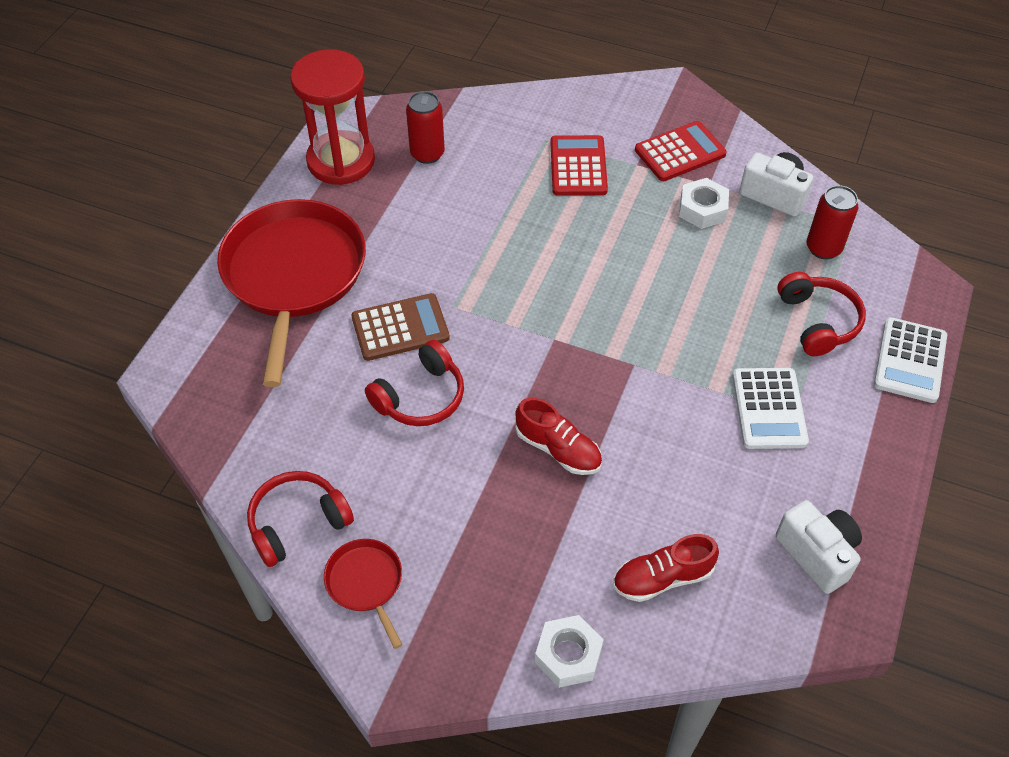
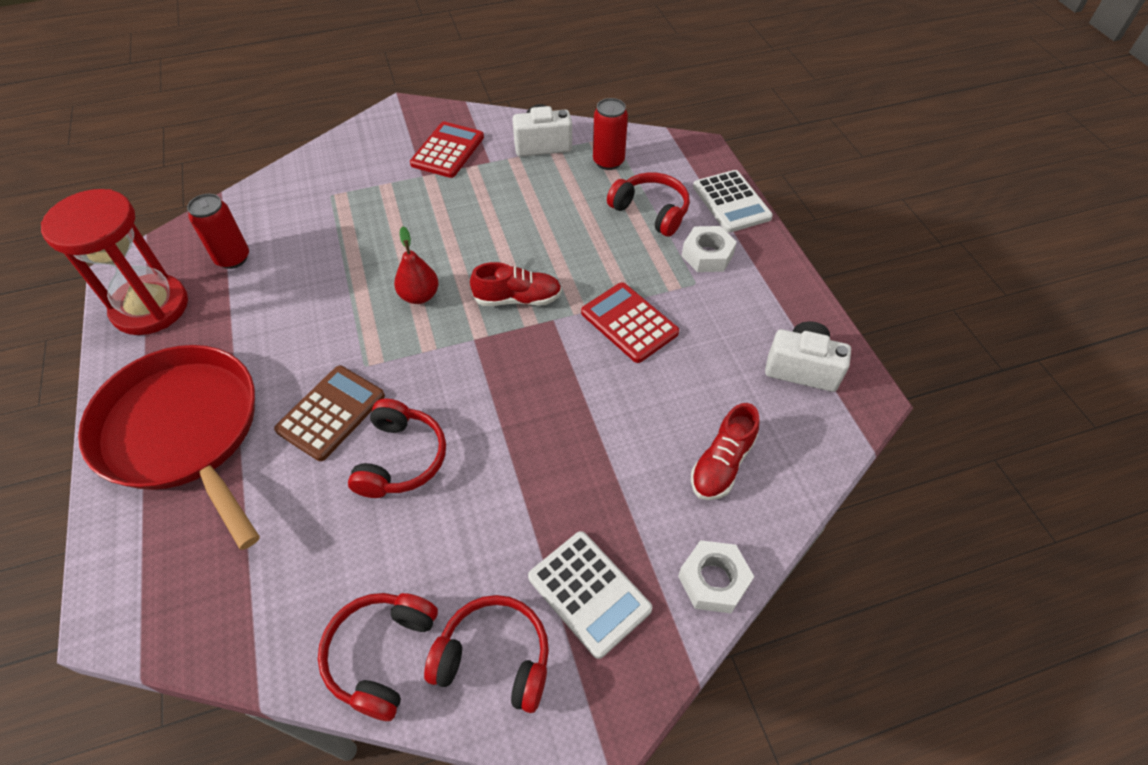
camera: 40 degrees left, 0 degrees up
(366, 583) = (494, 658): red pan -> red headphones
(542, 274) = (419, 296): none -> red pear
(558, 449) = (555, 422): red shoe -> red shoe (517, 299)
(578, 166) = (376, 201): red calculator -> red calculator (629, 323)
(702, 209) = (501, 181): white nut -> white nut (707, 255)
(769, 409) = (676, 290): white calculator -> white calculator (589, 593)

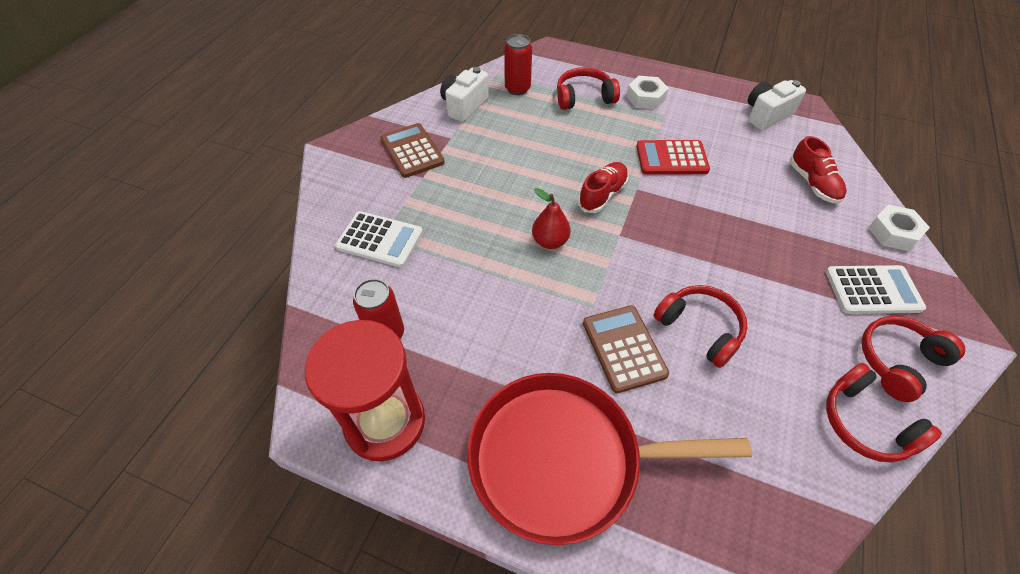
camera: 50 degrees left, 0 degrees up
(447, 151) = (412, 151): red calculator -> brown calculator
(731, 202) = (611, 65): white calculator -> white calculator (380, 240)

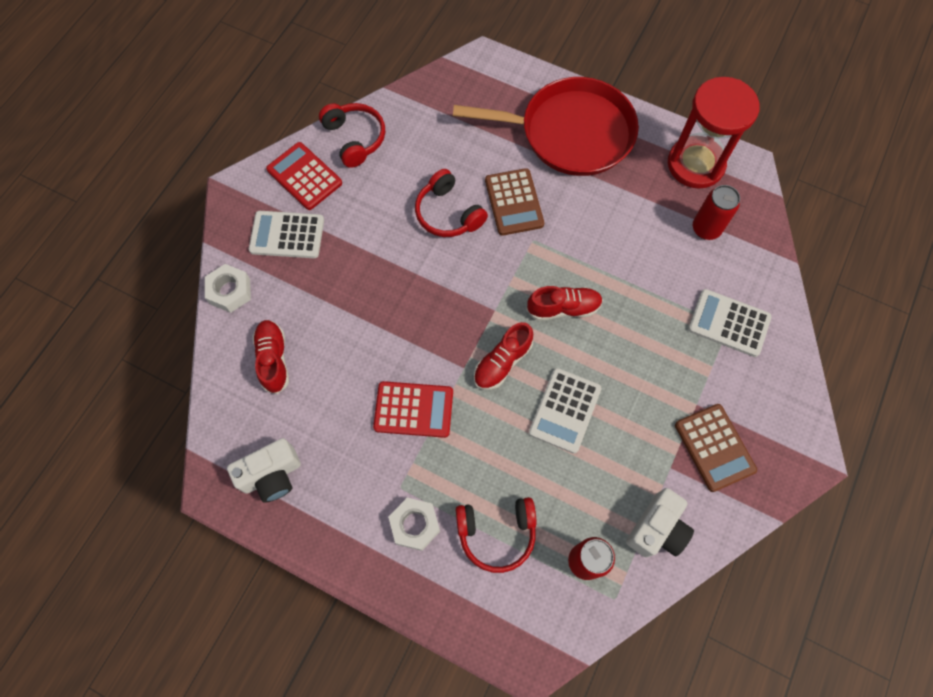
camera: 175 degrees left, 15 degrees up
(540, 166) = (565, 410): none -> white calculator
(550, 241) = (563, 308): red pear -> red shoe
(898, 361) = (304, 176): red headphones -> red calculator

